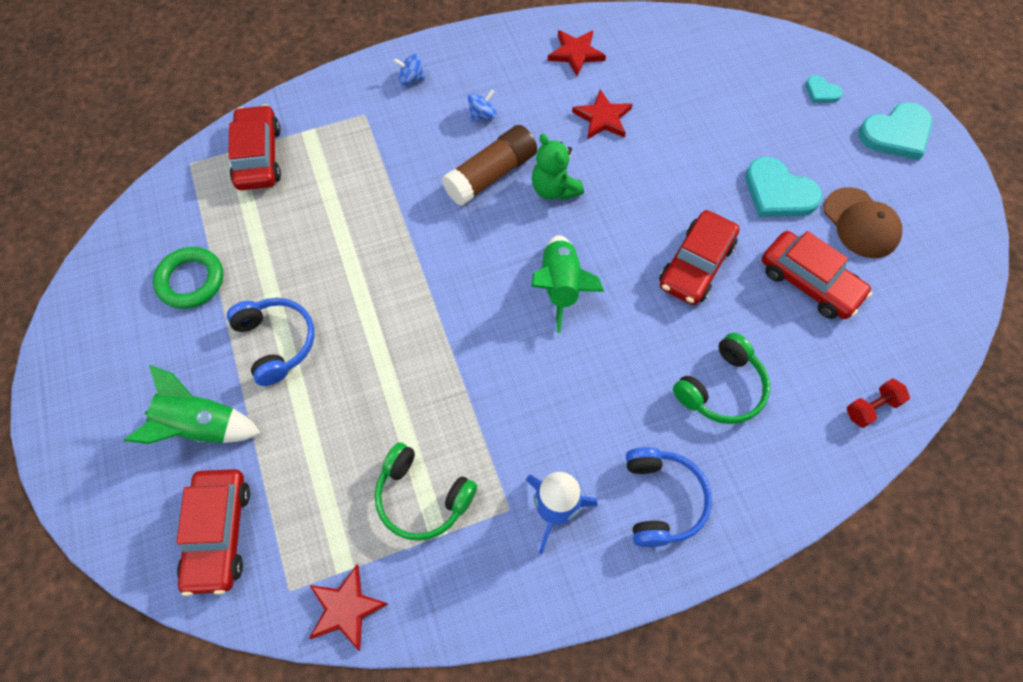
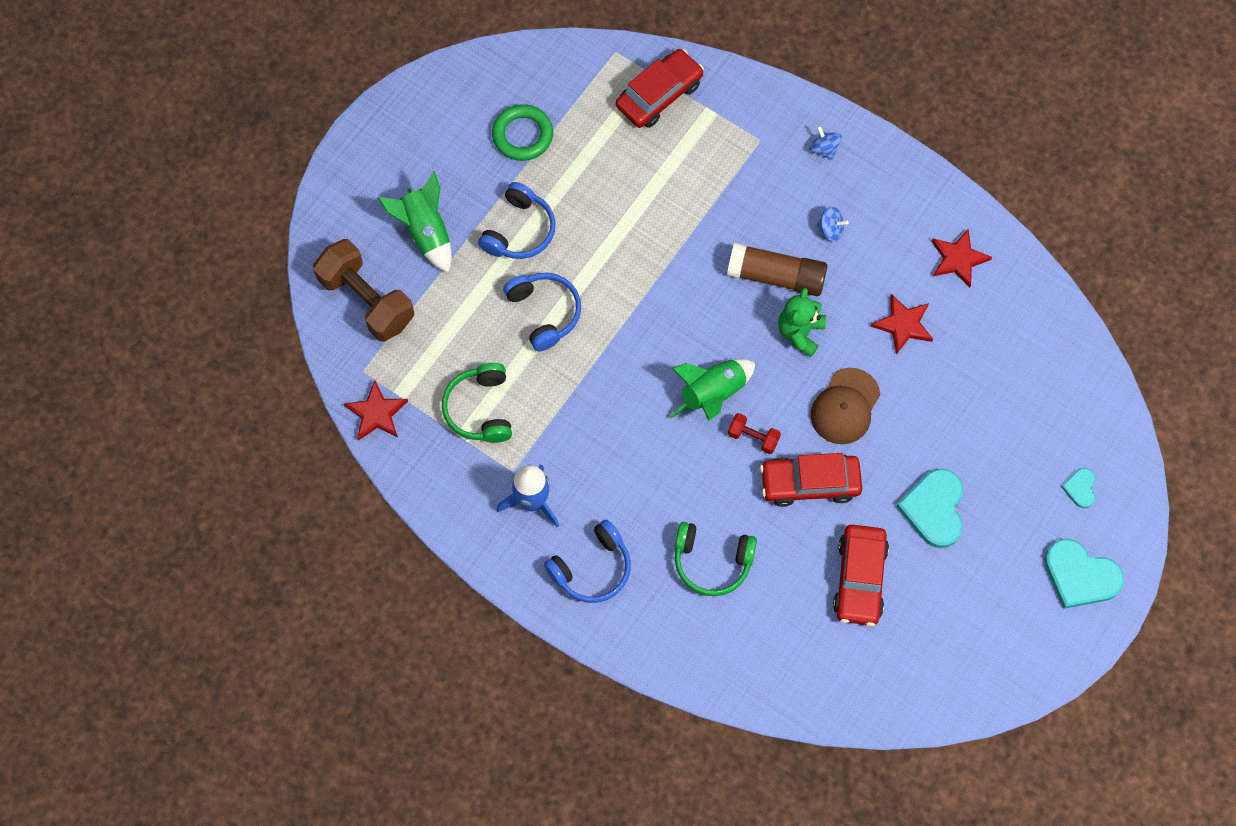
camera: 55 degrees right, 5 degrees up
(219, 533) = (367, 300): red car -> brown dumbbell
(373, 373) = (544, 312): none -> blue headphones
(861, 223) = (953, 591): brown cap -> brown cap (845, 406)
(871, 407) = (776, 680): red dumbbell -> red dumbbell (753, 437)

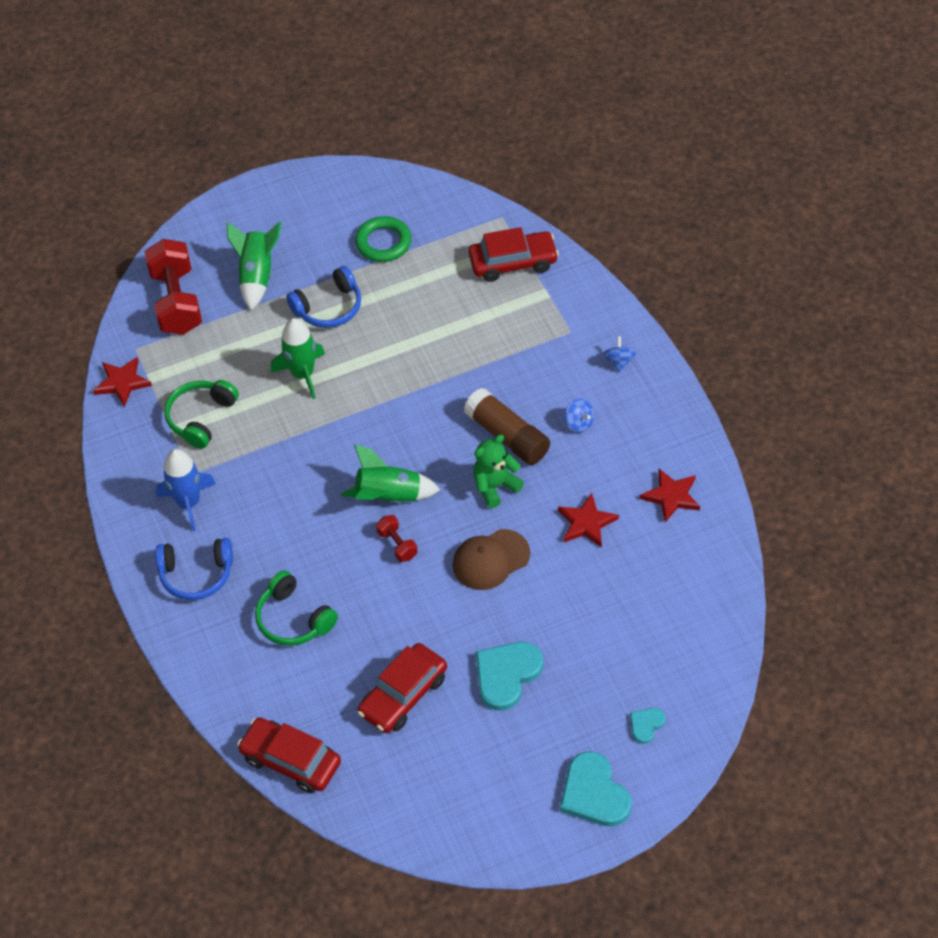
camera: 35 degrees right, 15 degrees down
(367, 300) = (177, 301): brown dumbbell -> red dumbbell
(544, 312) = (303, 374): blue headphones -> green rocket
(810, 483) = (417, 602): red car -> red car (291, 761)

